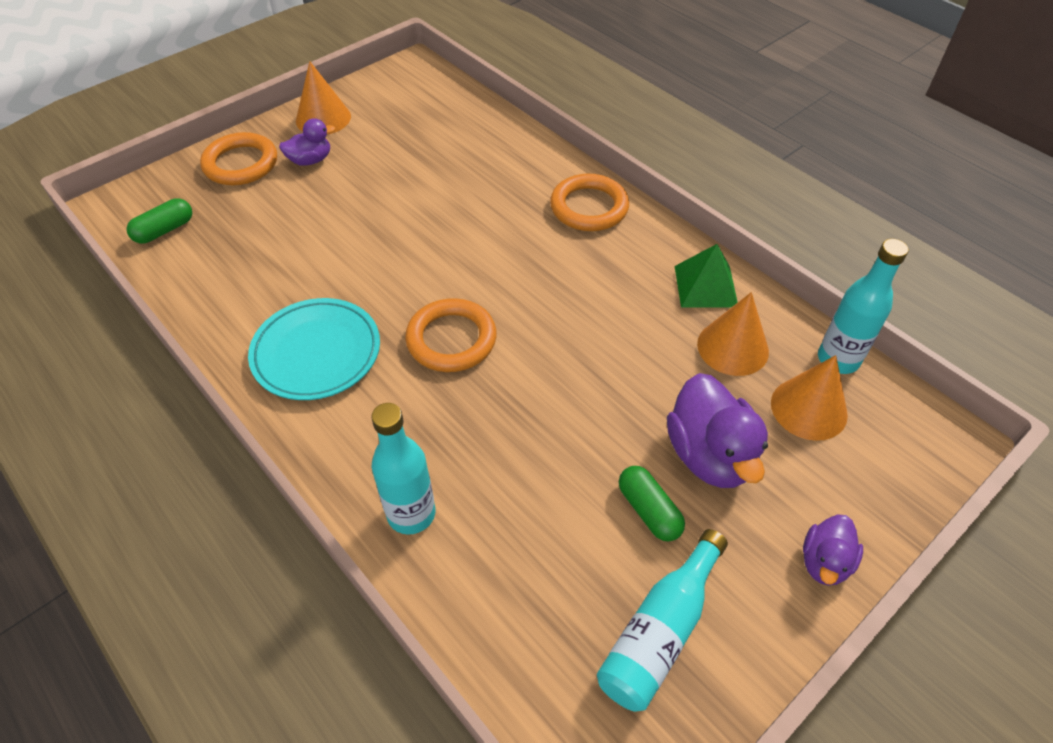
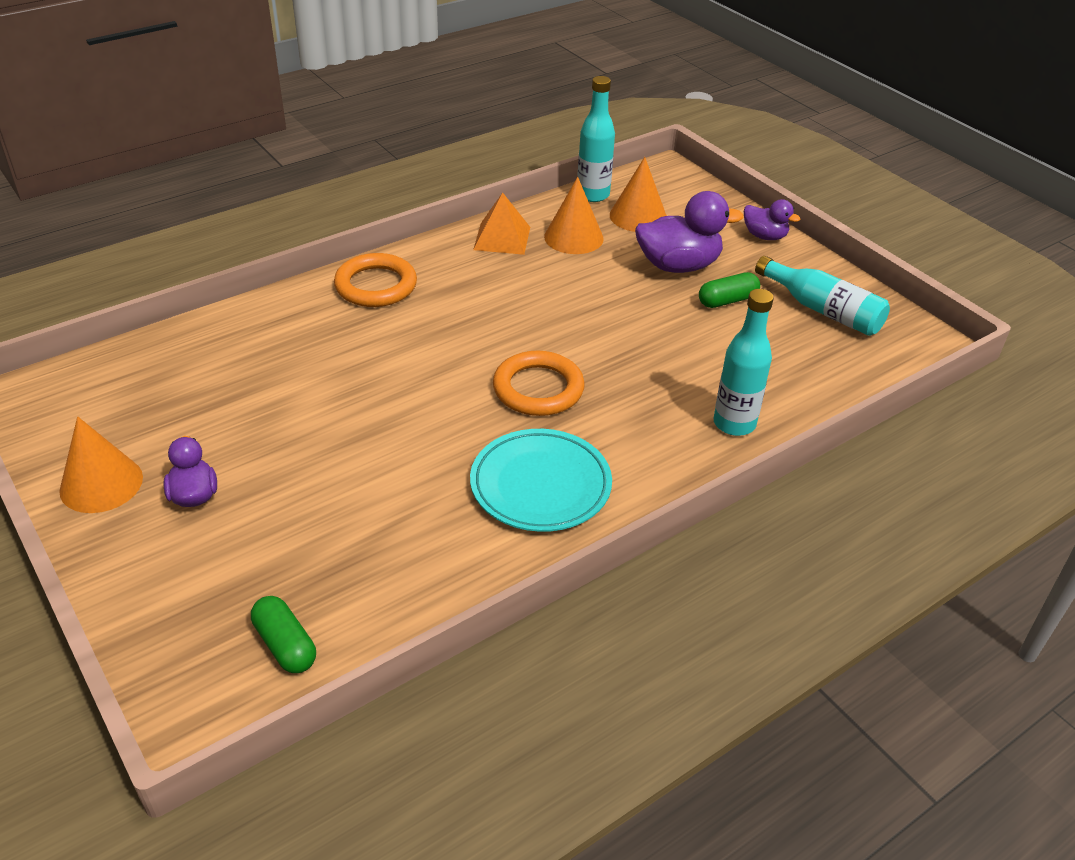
camera: 85 degrees left, 10 degrees down
(241, 164) = (166, 569): orange ring -> none
(705, 286) = (502, 238): green pyramid -> orange pyramid

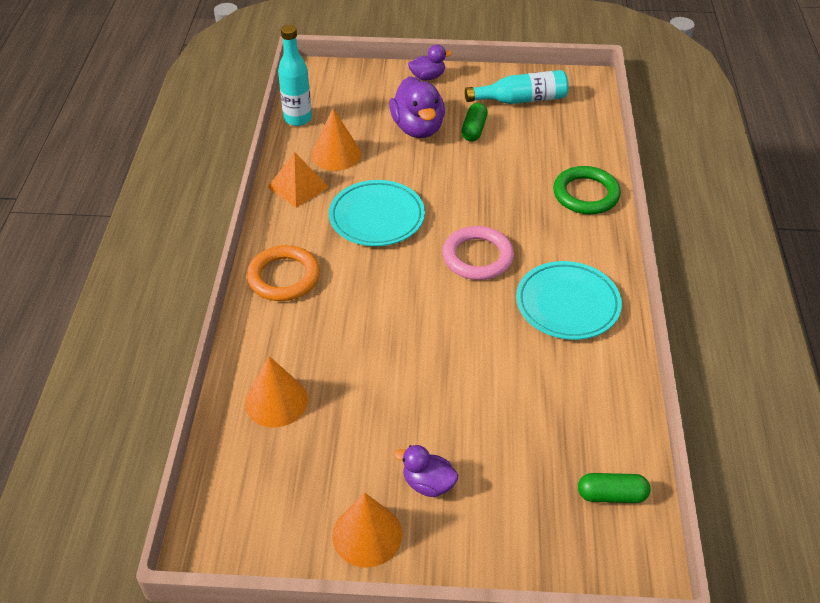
camera: 50 degrees left, 5 degrees up
(517, 300) = (377, 217): none -> turquoise plate
(538, 389) = (477, 257): orange ring -> pink ring
(638, 216) = (346, 114): orange cone -> orange cone (276, 401)
(678, 266) = (418, 128): purple duck -> purple duck turned 135 degrees clockwise
(734, 424) = (586, 194): turquoise bottle -> green ring

